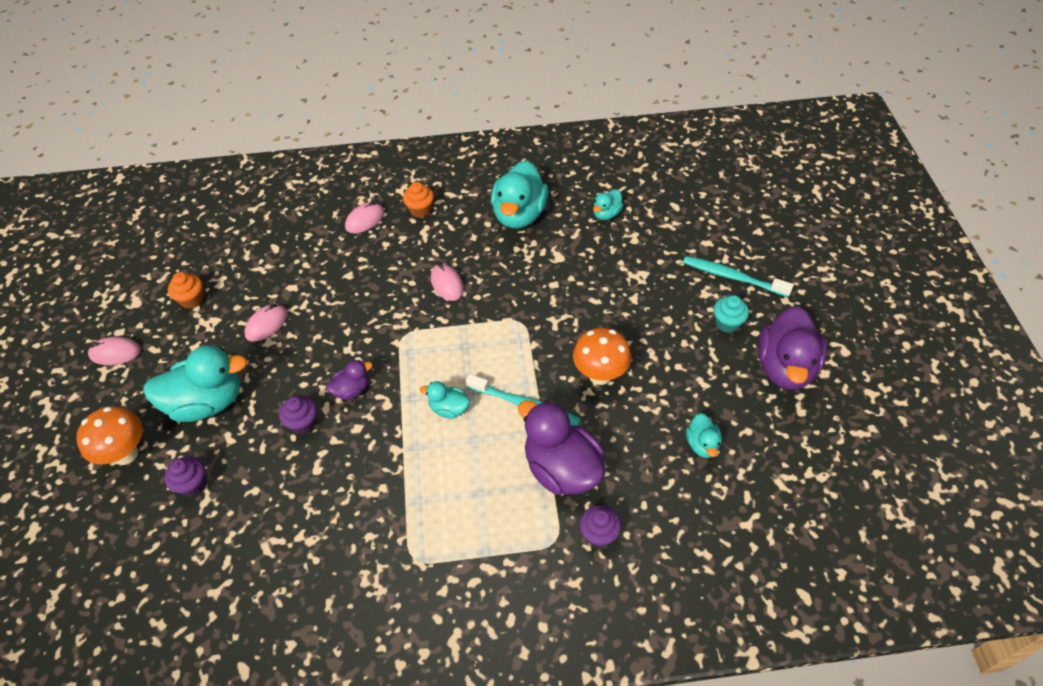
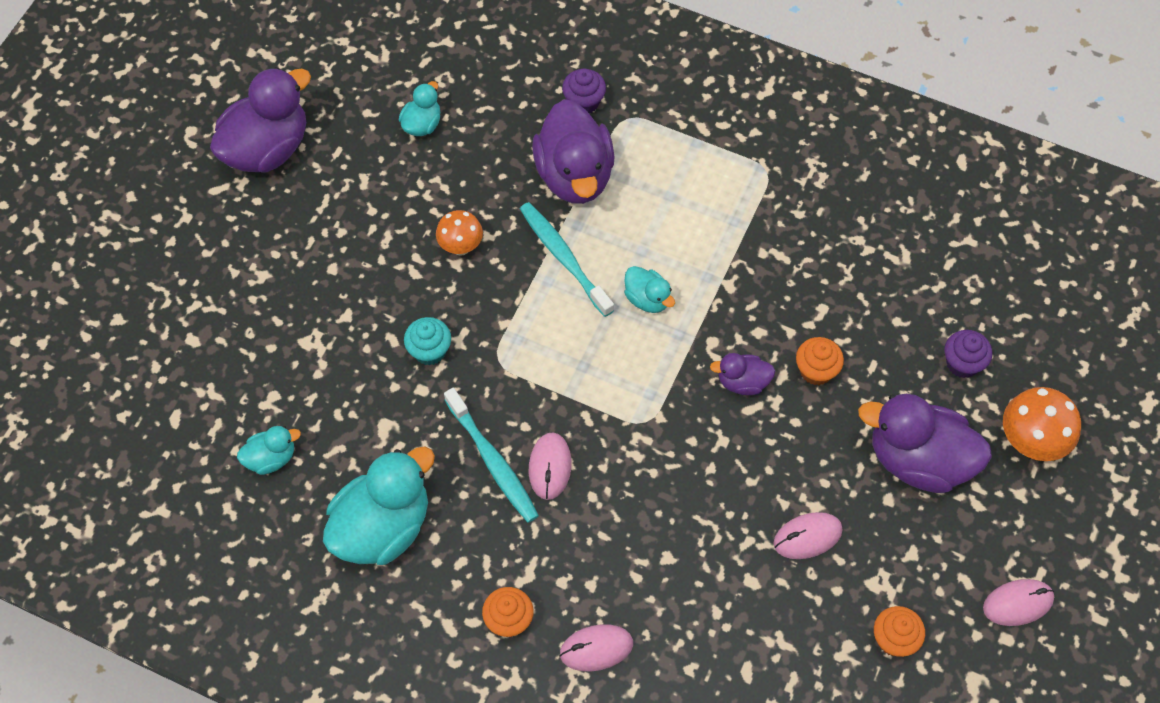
camera: 150 degrees left, 10 degrees up
(115, 353) = (1018, 603): pink mouse -> pink mouse turned 45 degrees counterclockwise
(207, 402) = (918, 460): turquoise duck -> purple duck
(303, 423) = (816, 371): purple cupcake -> orange cupcake
(600, 375) = (461, 247): orange mushroom -> orange mushroom, size x0.65
(727, 323) = (275, 227): turquoise cupcake -> turquoise cupcake (429, 351)
(732, 277) = (211, 277): turquoise toothbrush -> turquoise toothbrush (493, 461)

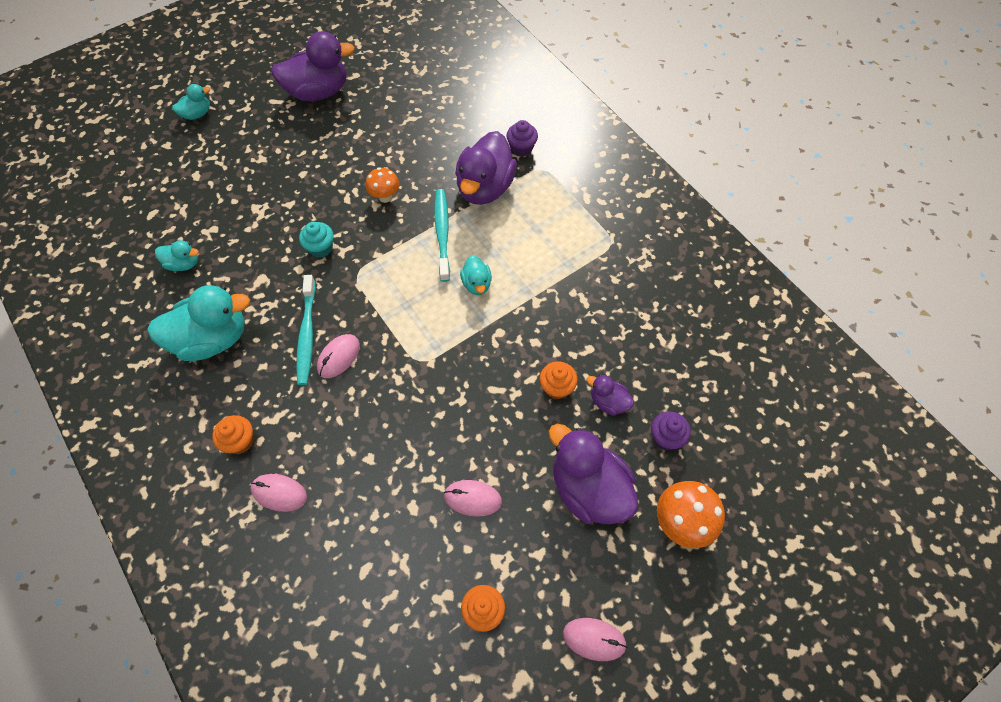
camera: 30 degrees right, 0 degrees up
(422, 124) = (415, 118): turquoise duck -> turquoise duck (197, 114)
(742, 382) = (501, 369): purple duck -> purple duck (608, 402)

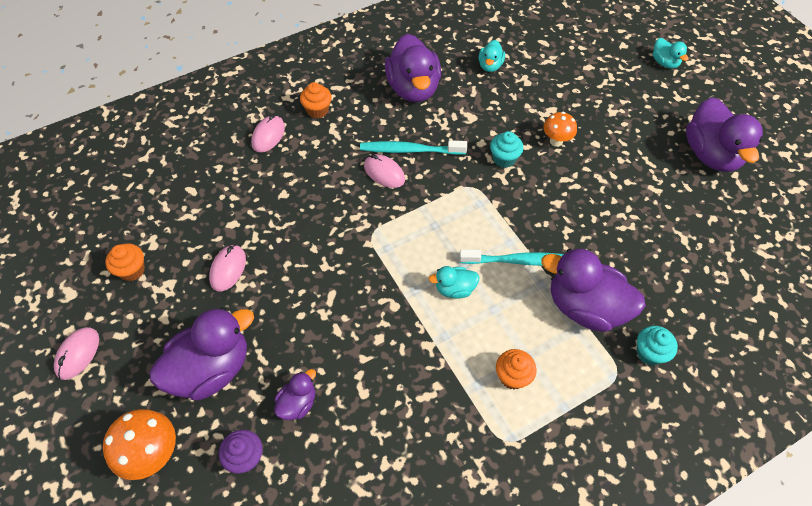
camera: 95 degrees right, 5 degrees down
(212, 339) = (413, 88): turquoise duck -> purple duck
(385, 197) = (568, 211): orange mushroom -> orange mushroom (556, 141)
(521, 148) = (649, 353): purple cupcake -> turquoise cupcake
(556, 387) = (323, 353): orange cupcake -> orange cupcake (512, 376)

